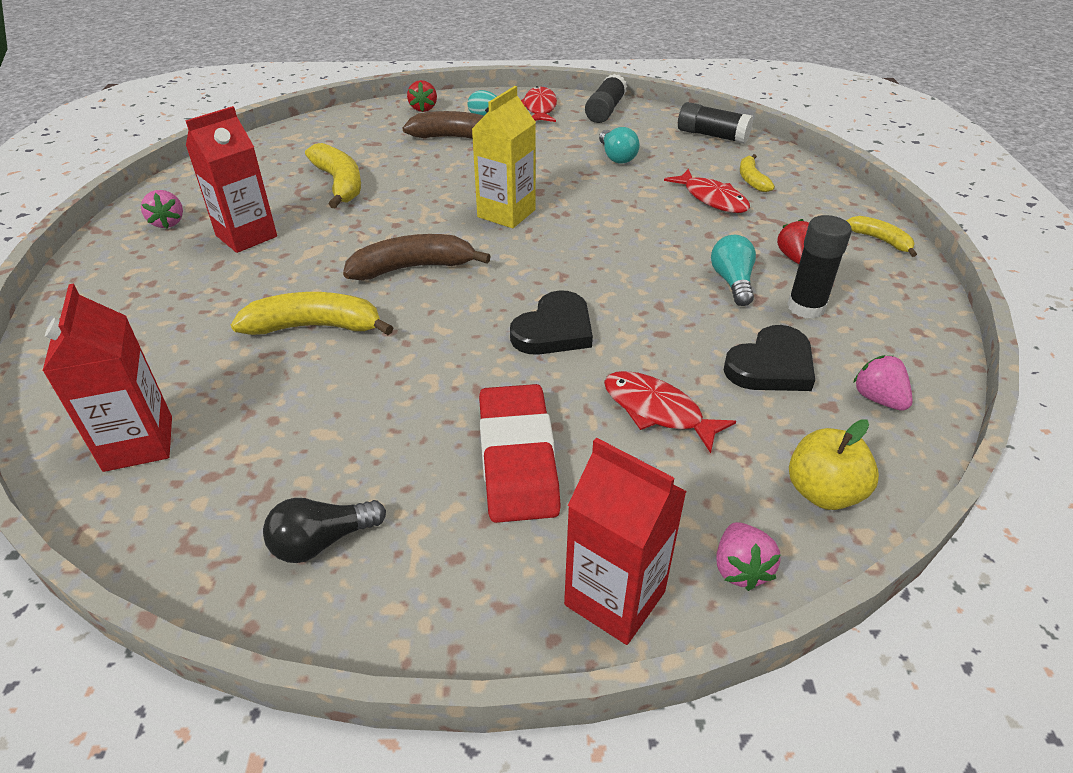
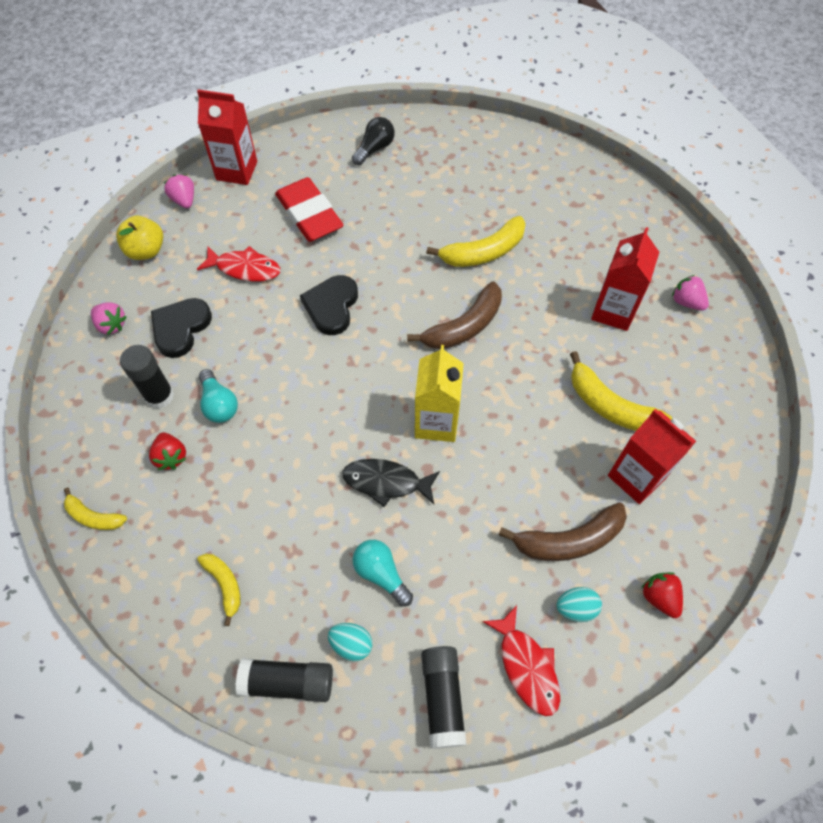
camera: 155 degrees right, 20 degrees up
(138, 443) = (501, 156): red carton -> red carton (636, 477)
(581, 194) = (386, 482): none -> black fish
(657, 138) = (351, 644): none -> turquoise egg
(712, 199) = (259, 526): red fish -> none

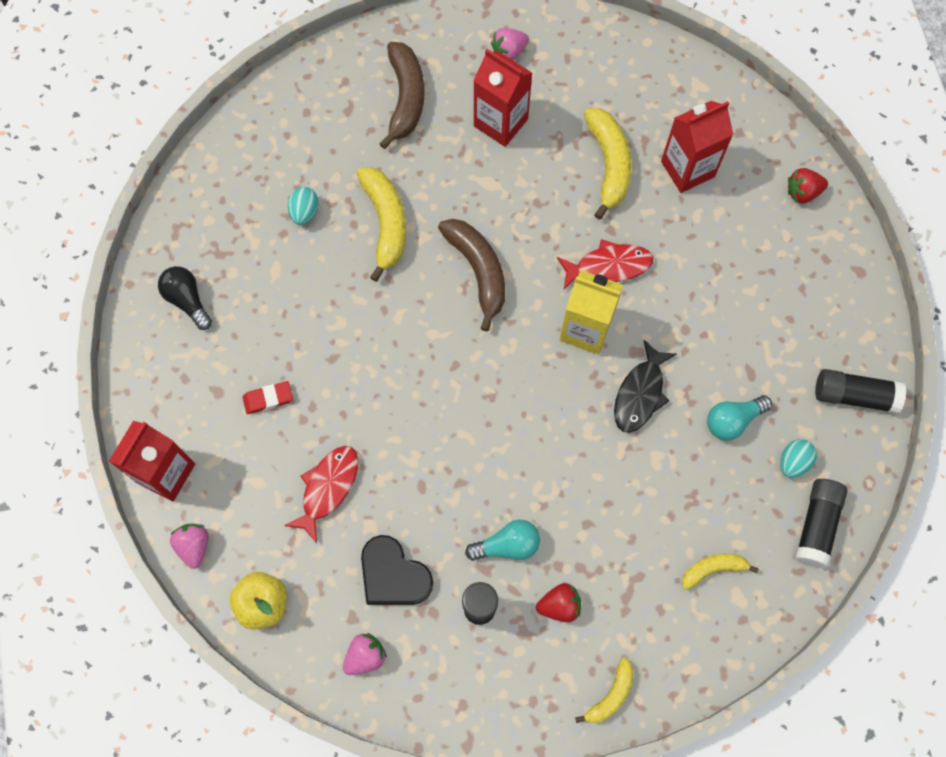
camera: 75 degrees left, 10 degrees up
(184, 200) = (194, 546): pink strawberry -> pink strawberry turned 90 degrees clockwise
(309, 214) = (268, 399): red eraser -> red eraser, size x0.46
(331, 306) = (412, 401): black heart -> none
(526, 666) = (840, 319): red fish -> red fish (608, 266)
(568, 540) = (736, 247): brown banana -> brown banana (406, 98)
(576, 608) = (798, 262): turquoise egg -> turquoise egg (304, 212)
(610, 406) = (609, 164): yellow banana -> yellow banana turned 60 degrees counterclockwise

